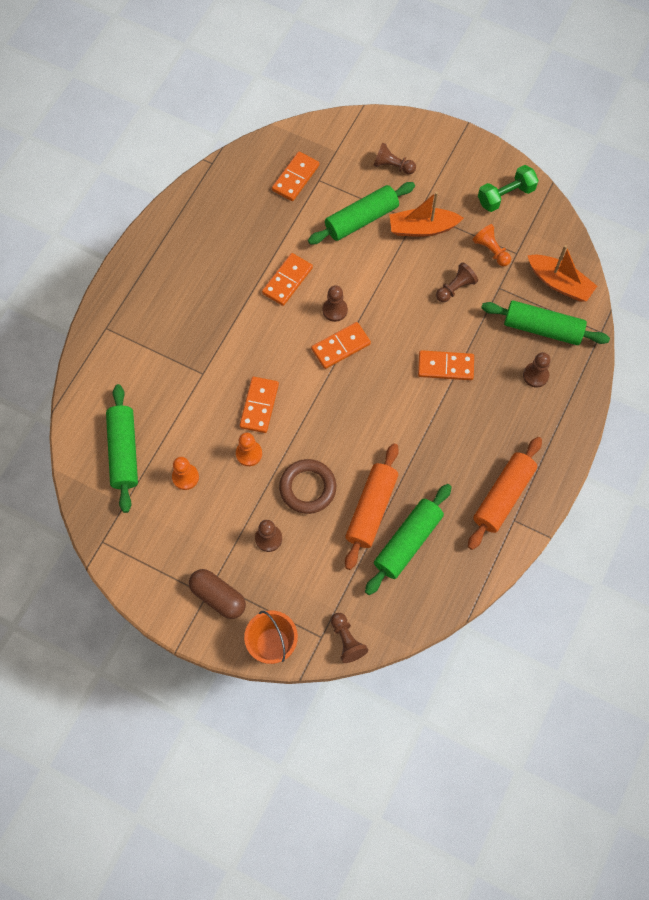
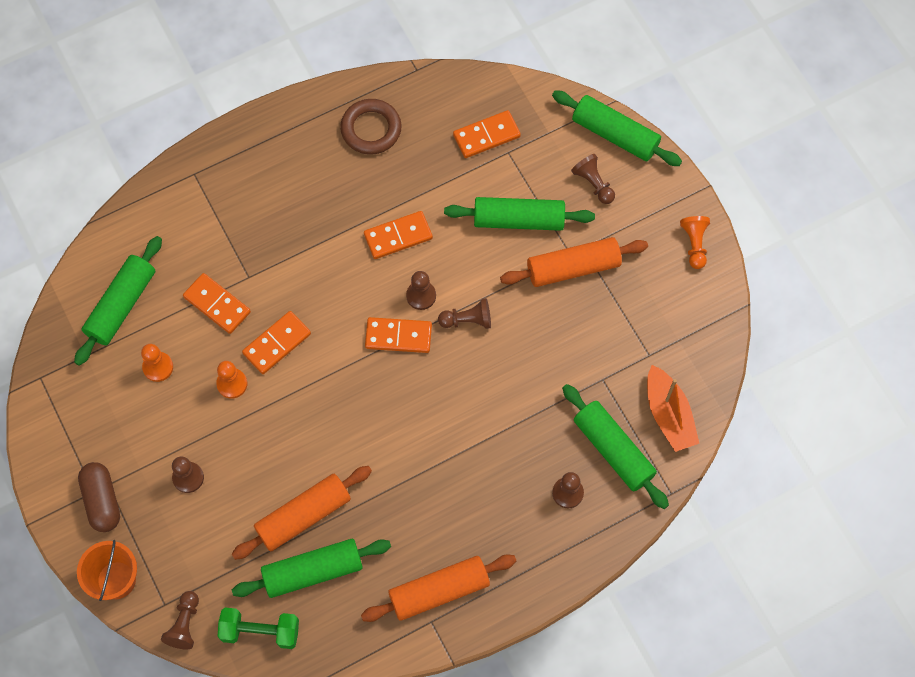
camera: 35 degrees right, 0 degrees up
(307, 488) = (260, 454): brown ring -> brown ring (371, 129)
(381, 126) = (615, 135): none -> green rolling pin
(422, 228) = (573, 268): orange boat -> orange rolling pin
(445, 366) = (485, 424): orange domino -> orange domino (217, 304)
(455, 288) = (557, 351): brown pawn -> brown pawn (467, 320)
(491, 250) = (625, 335): orange pawn -> orange pawn (694, 244)
(505, 196) = (686, 288): green dumbbell -> green dumbbell (260, 631)

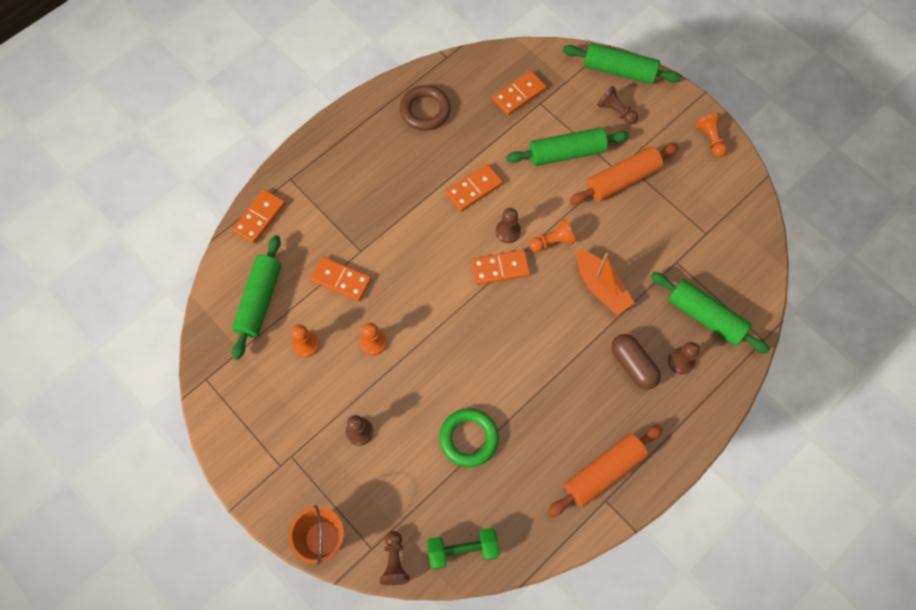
camera: 15 degrees left, 0 degrees up
(102, 501) = (290, 471): brown capsule -> brown capsule (633, 365)
(277, 344) = (401, 299): orange domino -> orange domino (259, 217)
(303, 516) = (469, 438): orange rolling pin -> green ring
(313, 571) = (491, 484): green rolling pin -> none
(467, 320) = (552, 242): brown pawn -> orange pawn
(668, 414) = (739, 276): orange boat -> orange boat (600, 287)

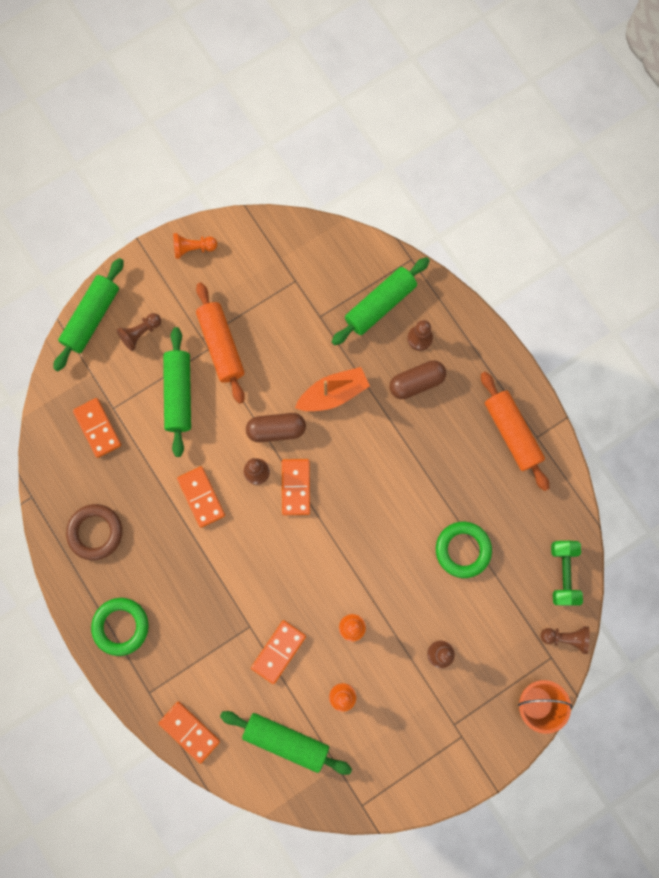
camera: 80 degrees left, 10 degrees up
(345, 146) = (121, 626): none -> green ring
(552, 242) = (276, 430): orange pawn -> brown capsule

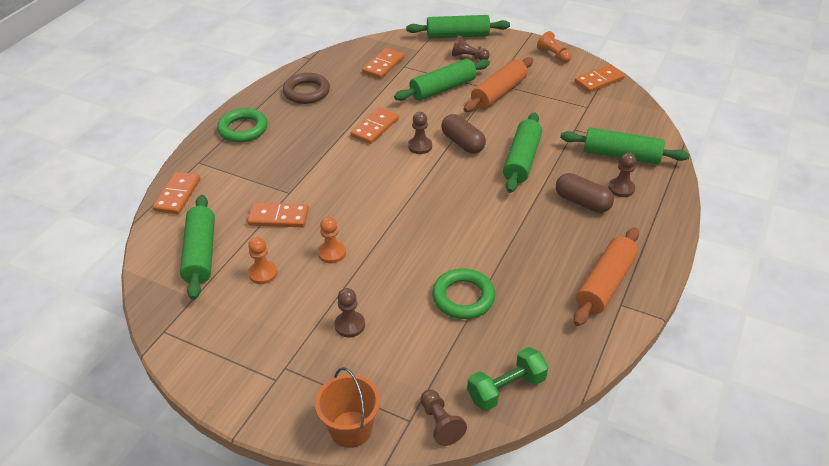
camera: 60 degrees right, 35 degrees down
(296, 487) = (426, 171): orange domino -> orange domino (599, 81)
(333, 394) = (522, 160): orange boat -> green rolling pin

